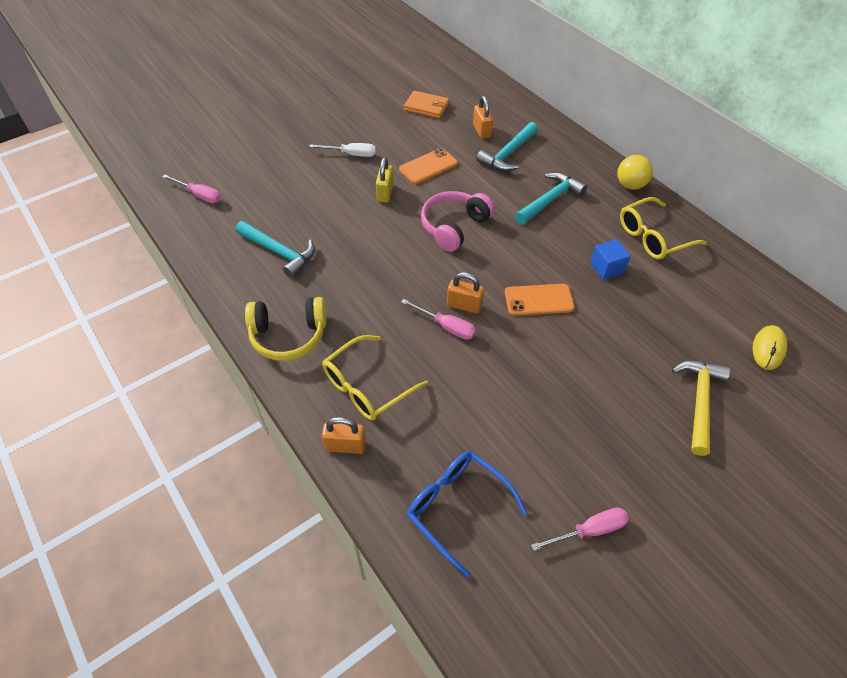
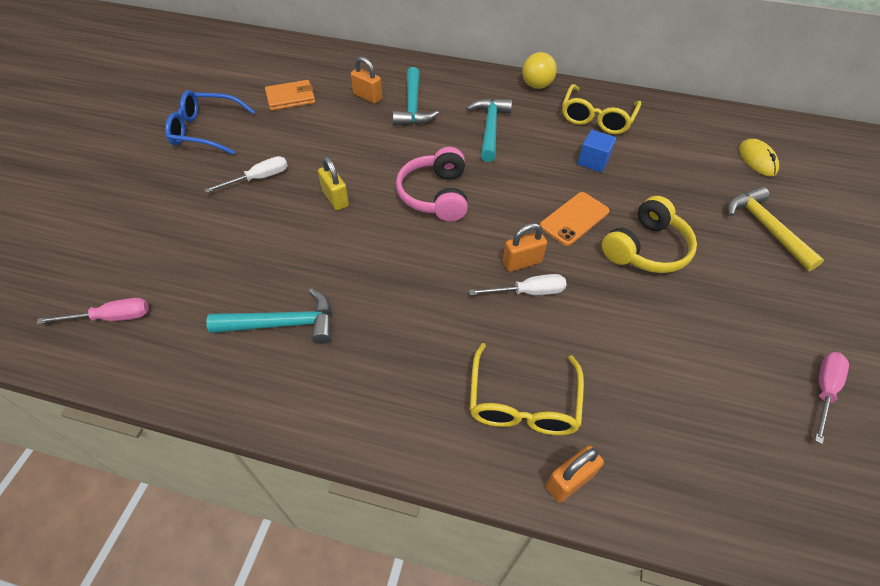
camera: 40 degrees left, 0 degrees up
(288, 336) = (389, 408): yellow headphones -> yellow headphones (646, 249)
(428, 166) = (351, 152): orange phone -> none
(446, 326) = (528, 292): pink screwdriver -> white screwdriver
(457, 508) = (722, 457): blue glasses -> blue glasses (206, 131)

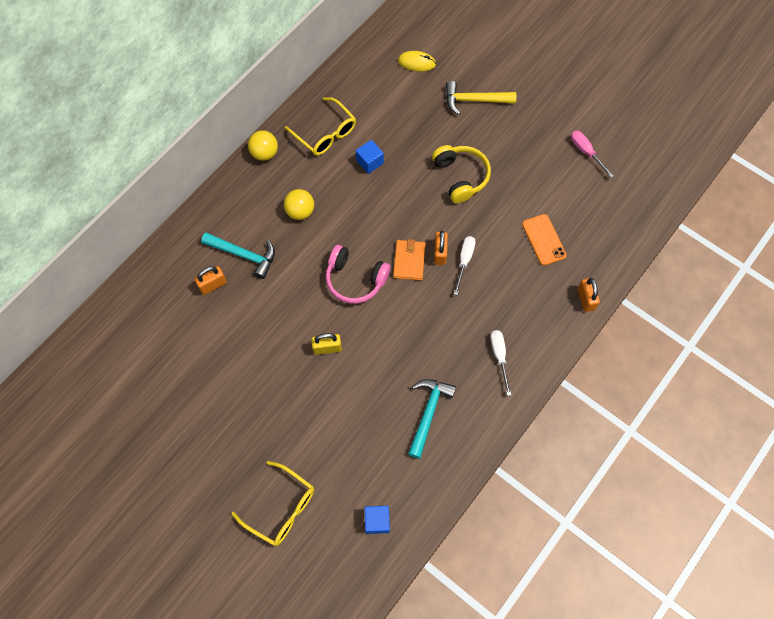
camera: 65 degrees left, 15 degrees up
(112, 317) = (377, 521): pink screwdriver -> blue cube
(206, 131) = (195, 426): blue glasses -> none
(259, 178) = (278, 396): white screwdriver -> white screwdriver (499, 356)
(291, 98) = (182, 346): orange wallet -> orange wallet (409, 261)
(490, 128) = (300, 211): turquoise hammer -> yellow ball
(522, 402) = (535, 300): yellow glasses -> yellow glasses (281, 508)
(574, 219) = (417, 203): orange phone -> orange phone (544, 240)

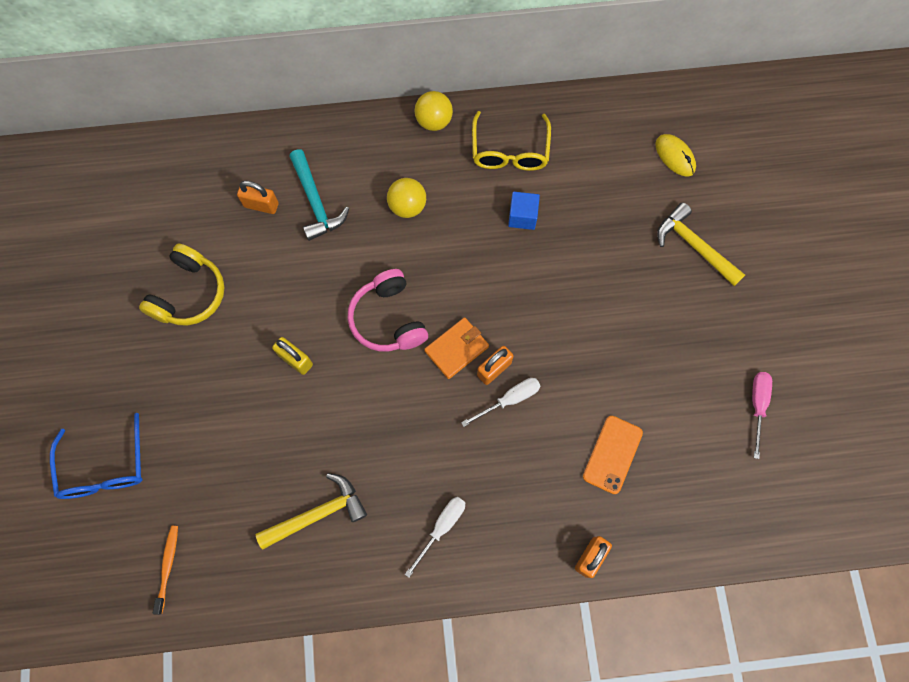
camera: 45 degrees right, 5 degrees up
(281, 508) = (105, 467): yellow glasses -> blue glasses
(377, 521) = (168, 566): blue cube -> orange toothbrush
(428, 413) = (318, 513): turquoise hammer -> yellow hammer
(461, 177) = (596, 312): yellow headphones -> yellow headphones (190, 294)

